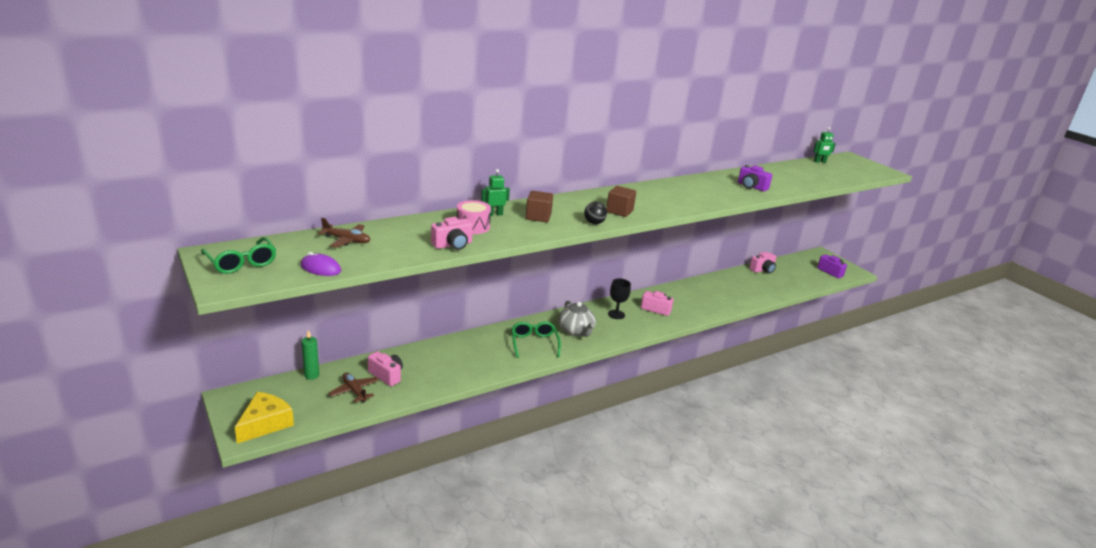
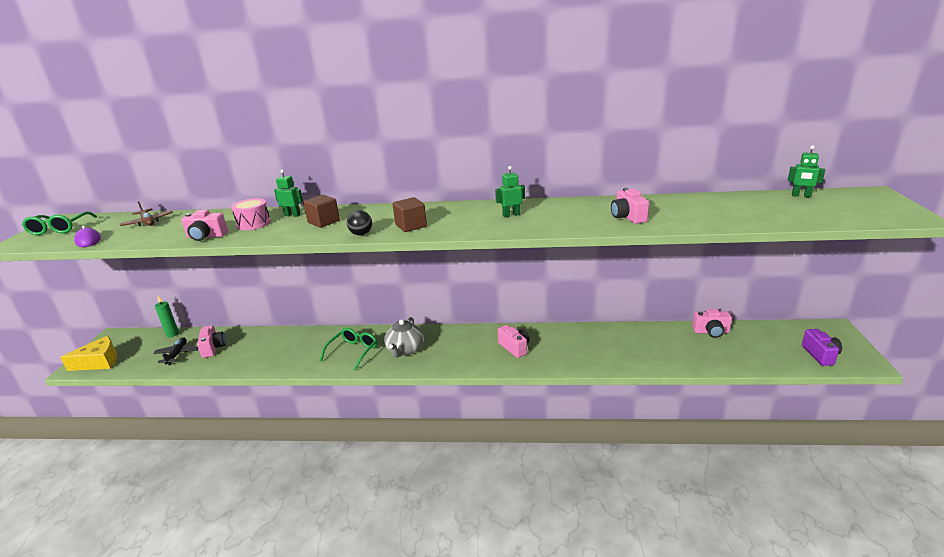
camera: 40 degrees right, 0 degrees up
(354, 391) = (177, 354): brown plane -> black plane
(616, 314) = (465, 343): black goblet -> none
(676, 193) = (511, 215): none -> green robot
(751, 187) = (628, 217): purple camera -> pink camera

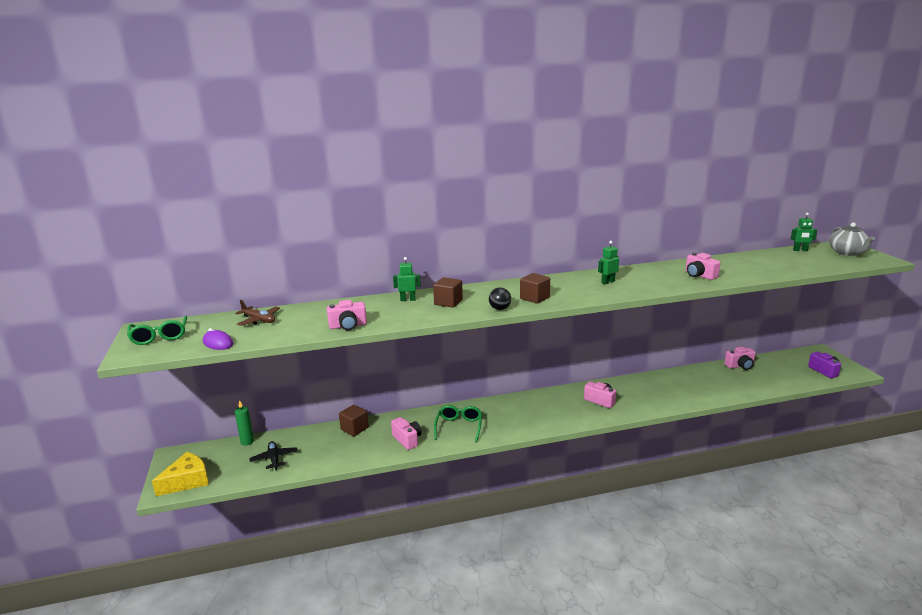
camera: 20 degrees left, 5 degrees down
(213, 348) = (309, 447): pink camera -> pink camera (407, 440)
(253, 223) = (379, 310): pink drum -> none
(264, 337) = (354, 429): none -> brown cube
(405, 350) = (506, 417): grey teapot -> grey teapot (847, 253)

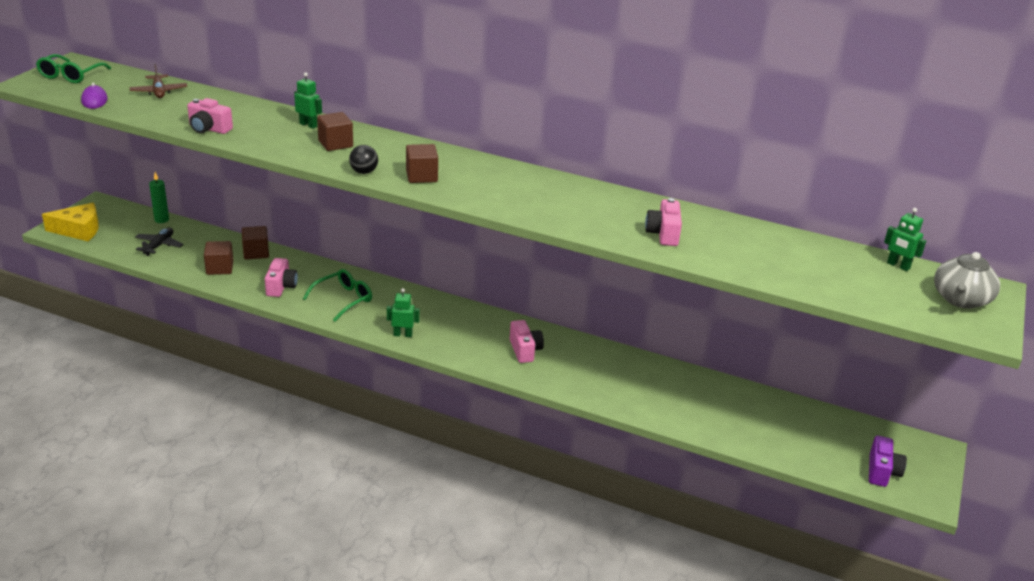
camera: 35 degrees right, 10 degrees up
(345, 450) = (219, 268): none -> brown cube
(607, 282) = (539, 193): green robot -> green robot (403, 334)
(740, 366) = (774, 404): pink camera -> none

